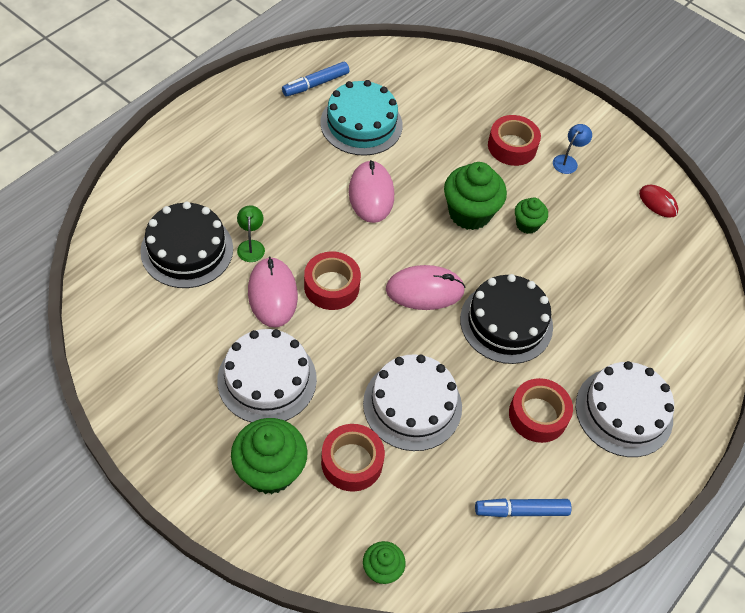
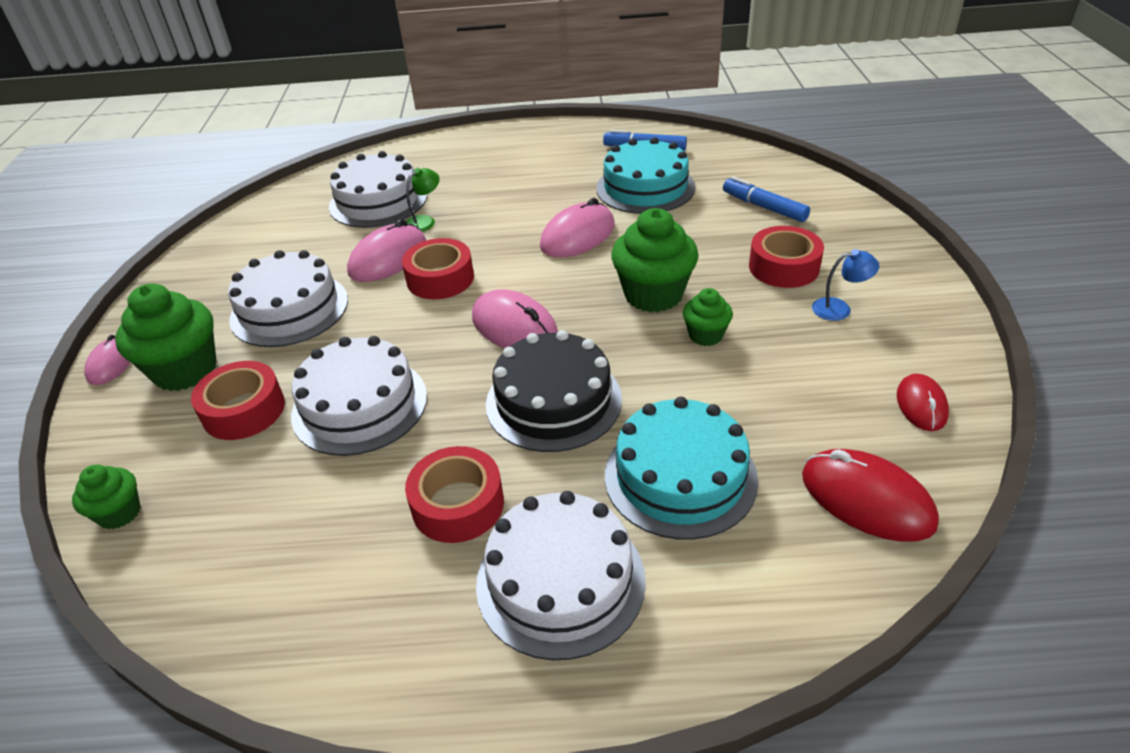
camera: 55 degrees right, 15 degrees down
(187, 250) = (378, 201): black cake -> white cake
(209, 508) = (111, 363): none -> pink mouse
(521, 511) = (300, 578): blue marker -> blue marker (764, 207)
(609, 320) = (680, 476): none -> turquoise cake
(686, 273) = (866, 499): none -> red mouse

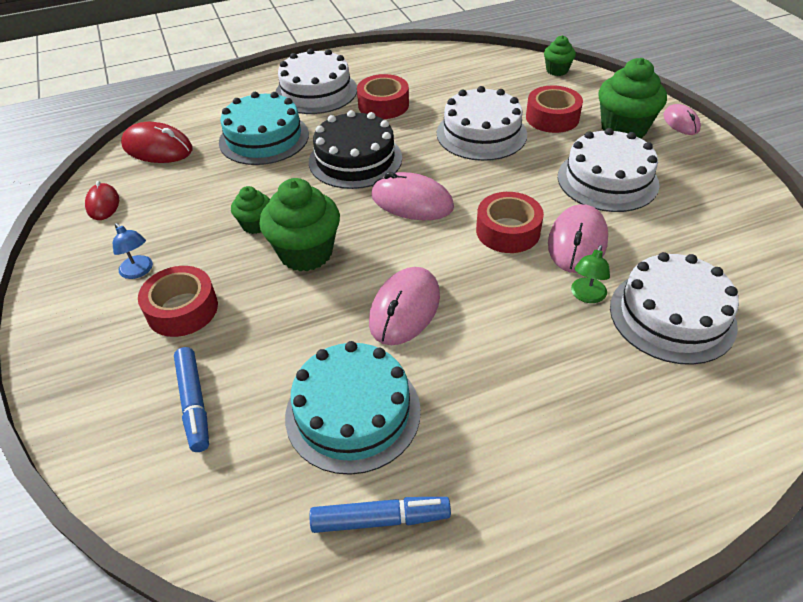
camera: 160 degrees right, 5 degrees up
(764, 207) = (194, 403): blue marker -> blue marker turned 45 degrees clockwise
(839, 308) = (139, 271): blue lamp -> blue lamp turned 105 degrees counterclockwise

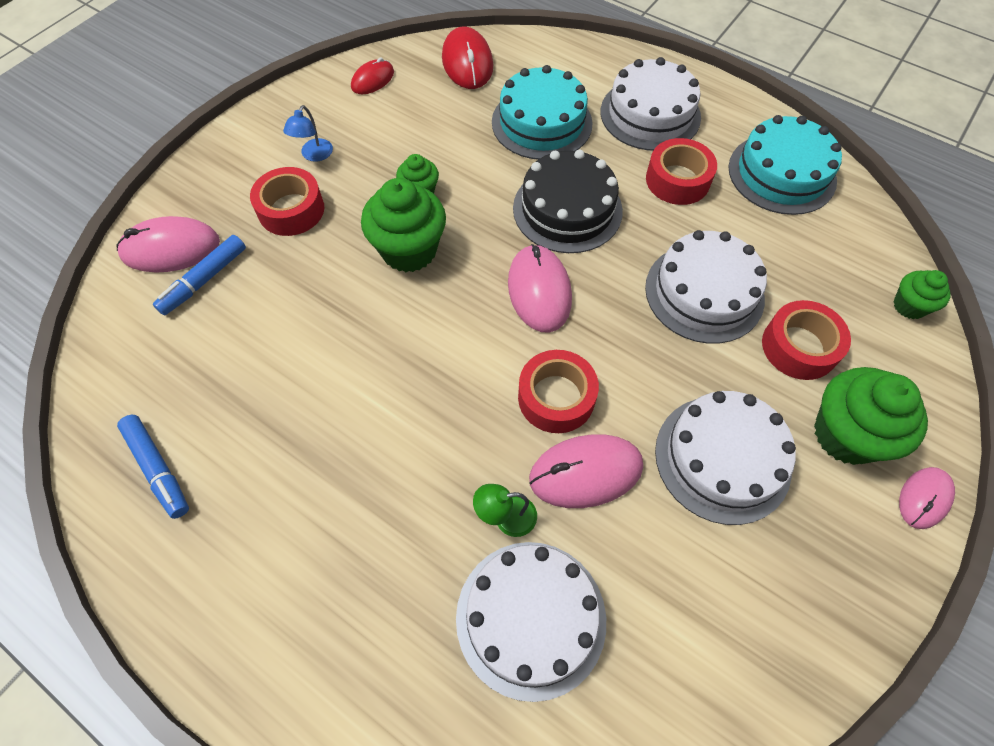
camera: 55 degrees right, 15 degrees up
(353, 412) = (250, 391): turquoise cake -> turquoise cake (782, 173)
(405, 309) = (388, 365): pink mouse -> pink mouse (171, 248)

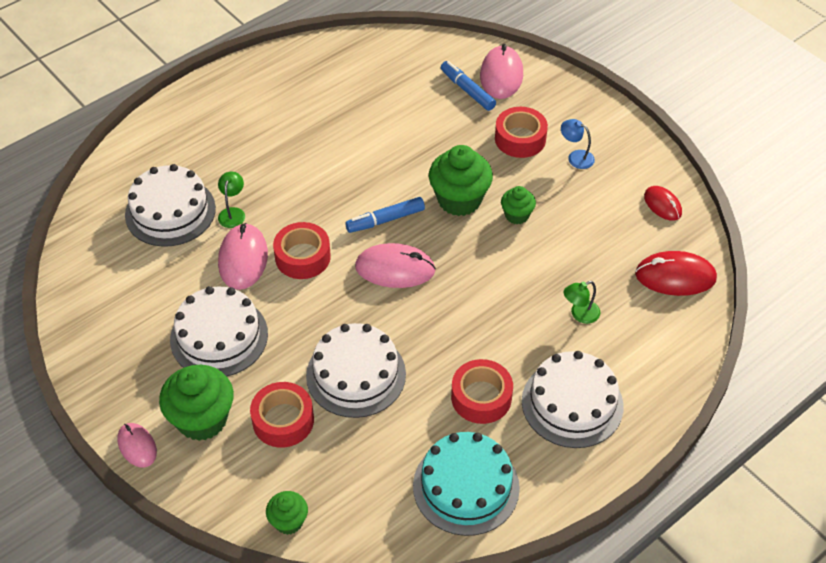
camera: 105 degrees right, 10 degrees down
(158, 468) = (333, 66): blue marker -> blue marker (385, 220)
(542, 122) = (580, 314): turquoise cake -> green lamp
(567, 209) = (471, 307): black cake -> none

